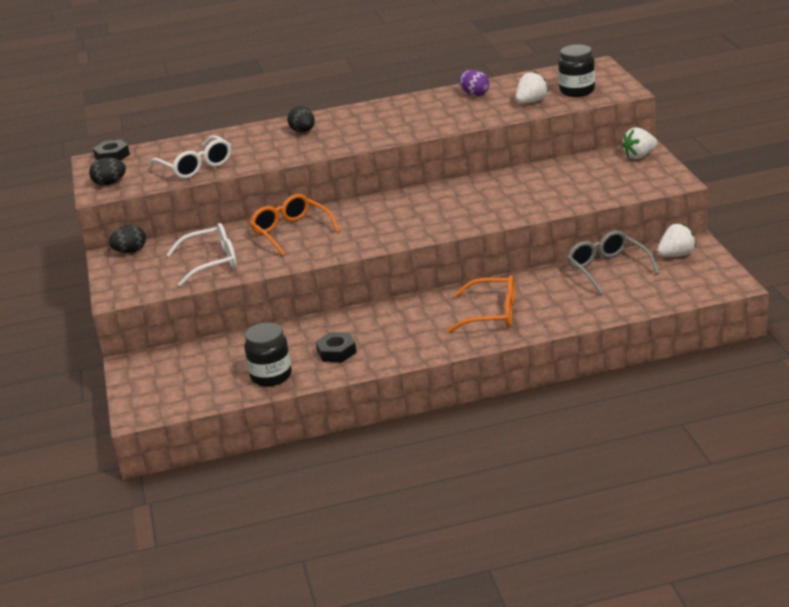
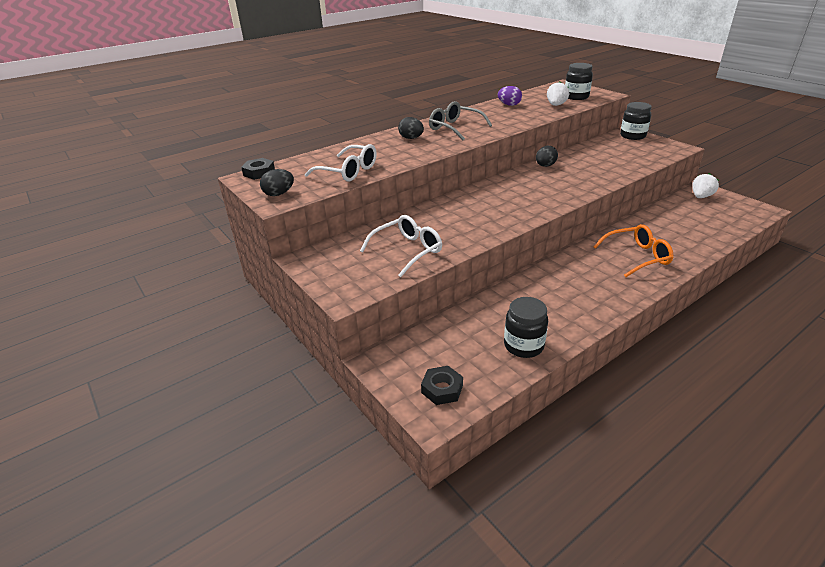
camera: 25 degrees left, 5 degrees up
(130, 251) = (319, 253): black egg -> black egg (545, 166)
(291, 232) = (449, 216): orange glasses -> none
(336, 352) = (555, 311): black nut -> black nut (442, 389)
(607, 269) = (671, 212): grey glasses -> grey glasses (454, 128)
(639, 156) = (632, 136): white strawberry -> black jar

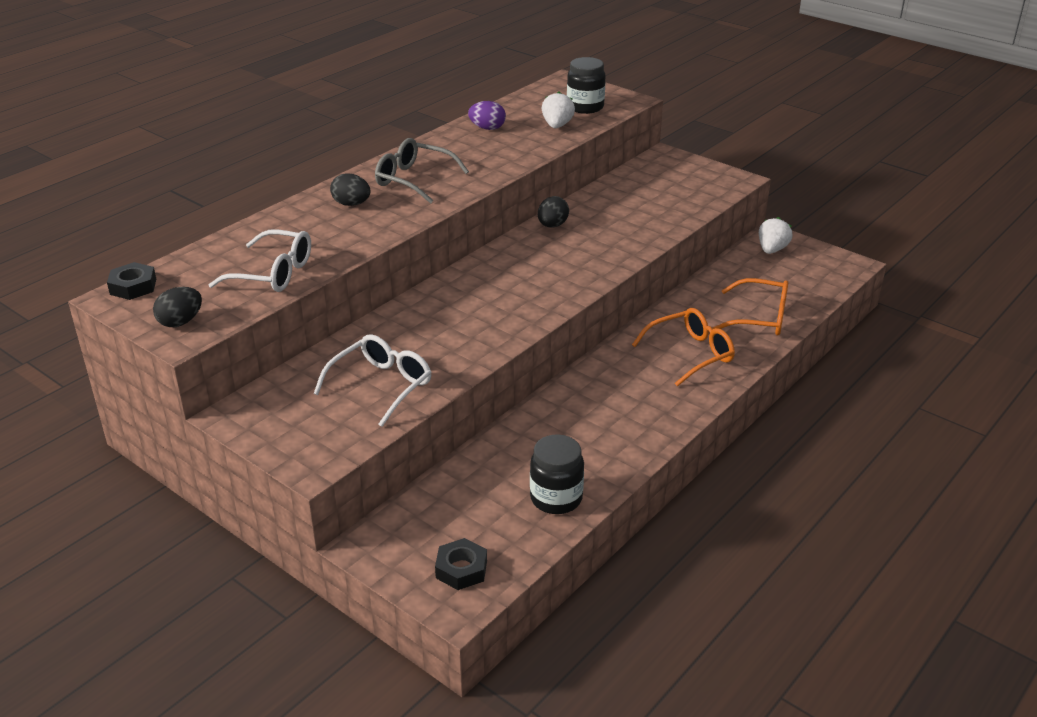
camera: 15 degrees left, 0 degrees up
(632, 136) = (672, 162): black jar -> none
(692, 238) = (760, 318): none -> orange glasses

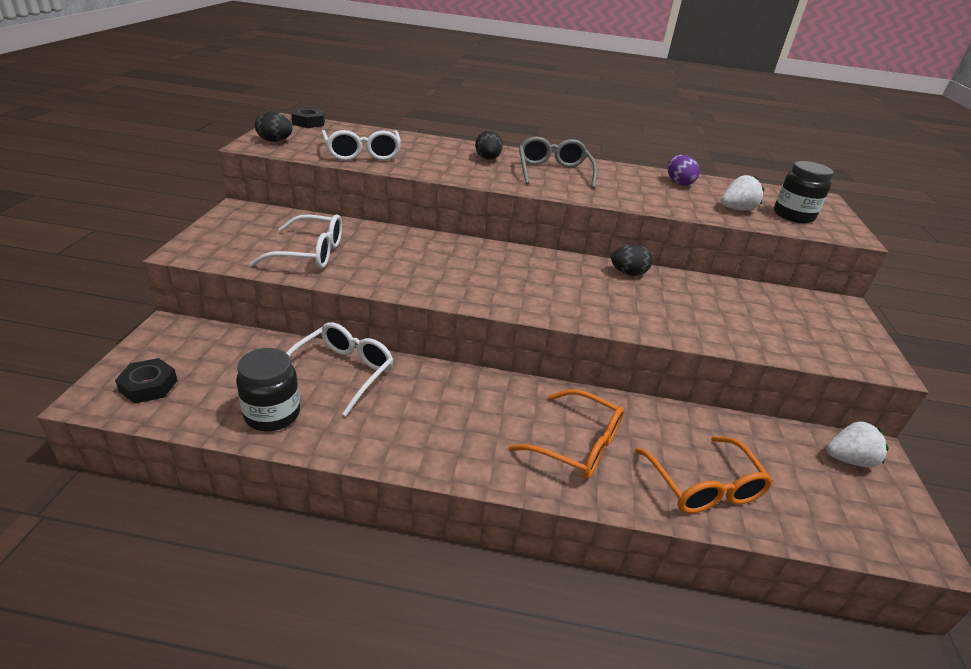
camera: 55 degrees right, 0 degrees up
(523, 445) = (343, 372): none -> white glasses

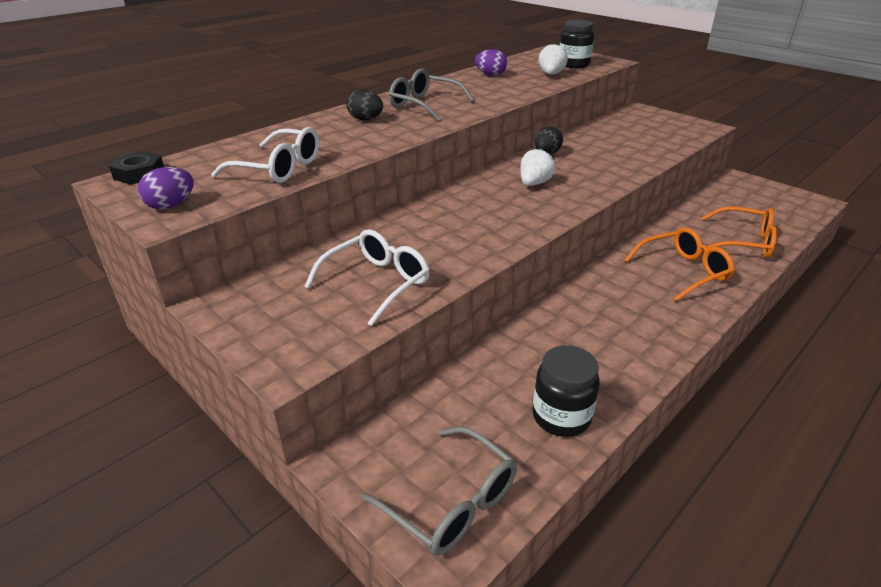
camera: 50 degrees left, 0 degrees up
(148, 386) = (452, 503): black nut -> grey glasses
(275, 141) = (171, 205): black egg -> purple egg
(343, 372) = (522, 353): white glasses -> none
(848, 459) = (738, 188): white strawberry -> white strawberry (534, 183)

